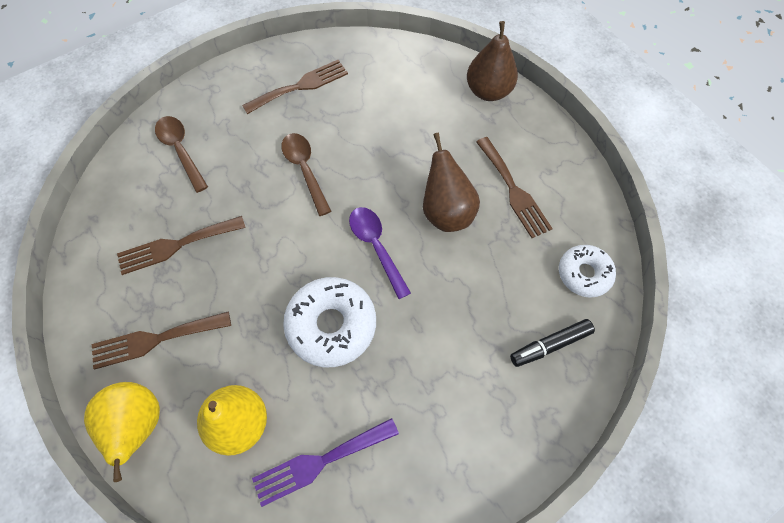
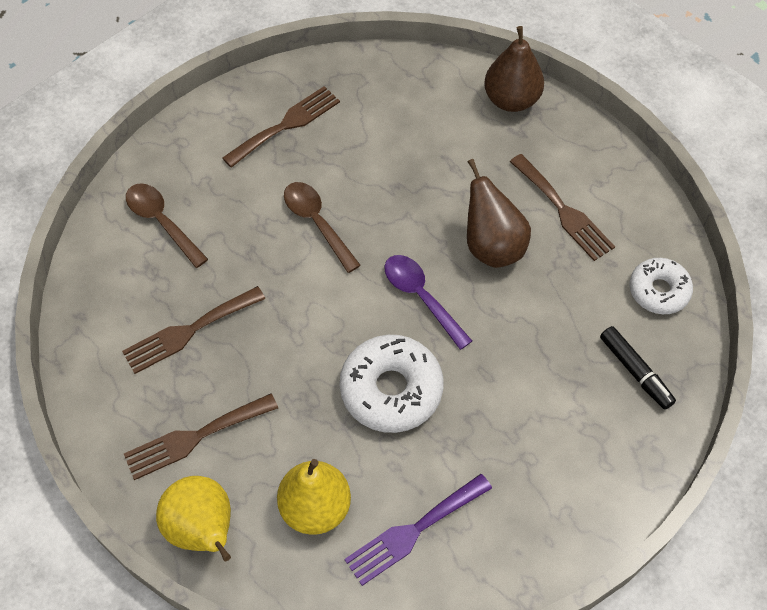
camera: 10 degrees left, 5 degrees down
(550, 345) = (635, 371): black marker -> black marker turned 90 degrees counterclockwise

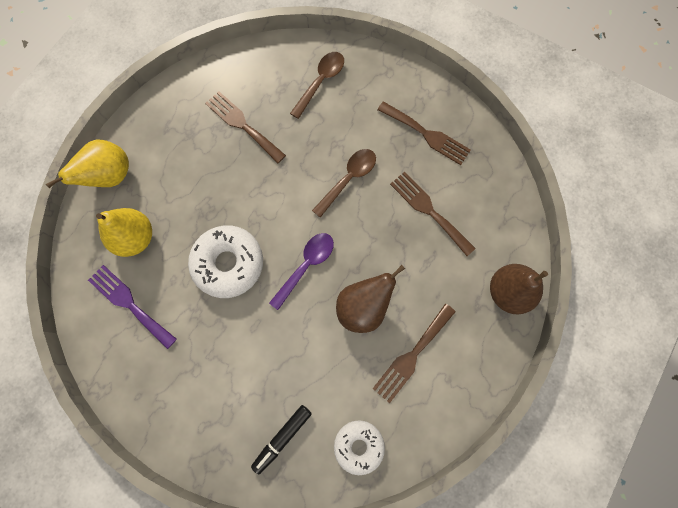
camera: 75 degrees right, 15 degrees up
(195, 437) = (169, 152): brown fork -> brown fork (429, 210)

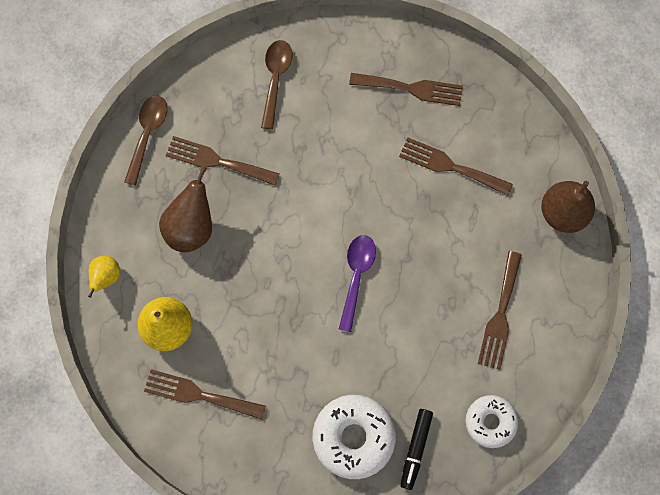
camera: 25 degrees left, 0 degrees up
(110, 176) = (106, 277): yellow pear -> yellow pear, size x0.59
(129, 304) = (199, 394): purple fork -> brown fork
(228, 264) = (277, 309): white donut -> white donut (353, 437)
(348, 179) = (355, 170): brown spoon -> brown spoon (147, 134)
(363, 307) = (432, 291): brown pear -> brown pear (191, 227)

